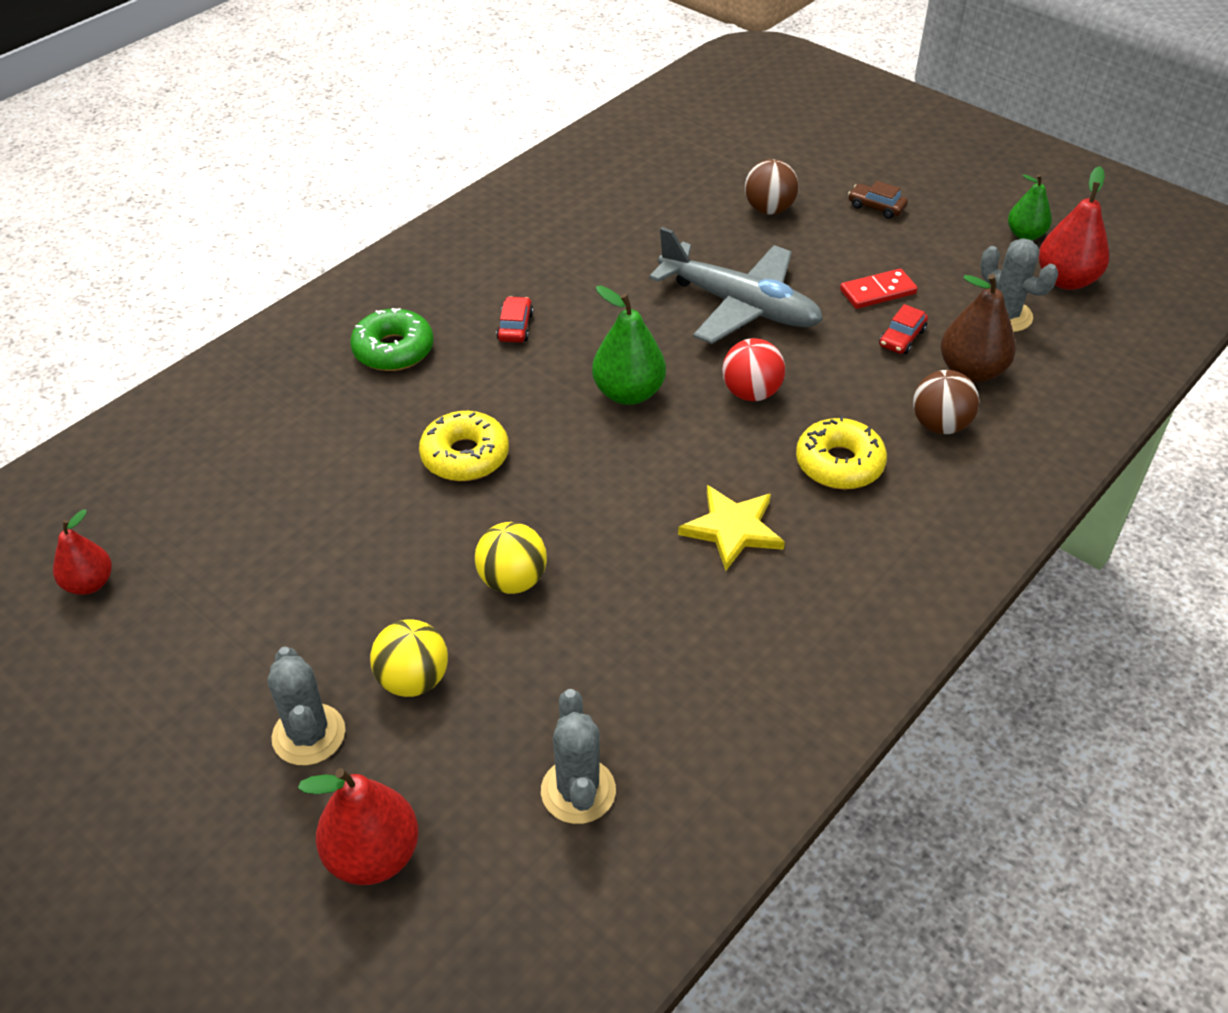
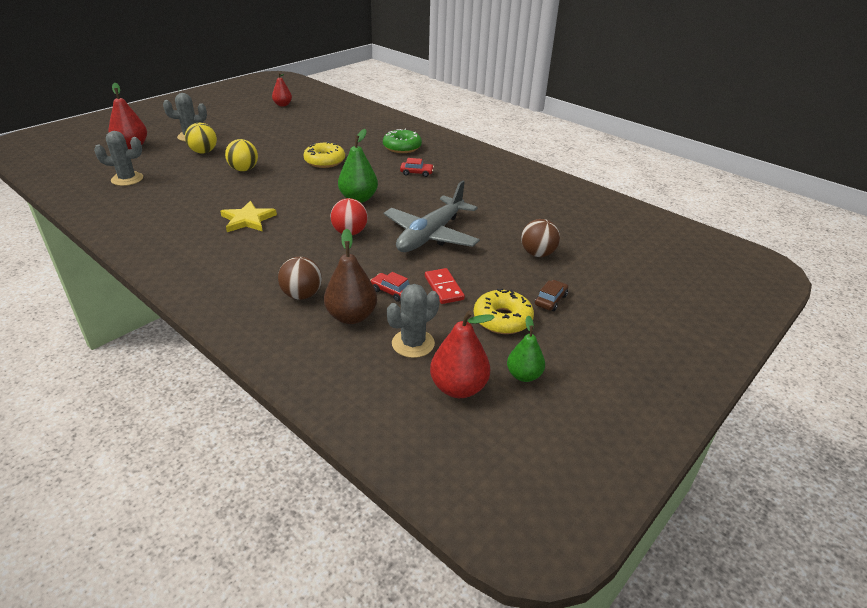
camera: 90 degrees right, 10 degrees down
(839, 464) = (281, 255): yellow donut -> yellow donut (502, 319)

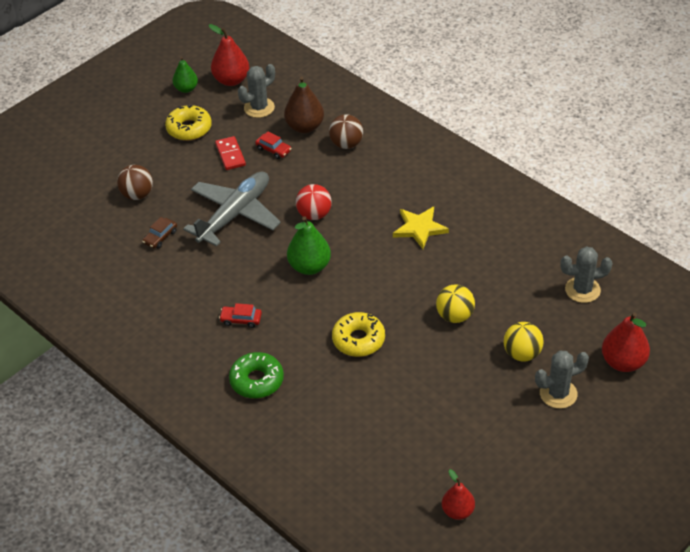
camera: 175 degrees left, 10 degrees up
(550, 300) = (145, 146): brown car -> brown car (160, 237)

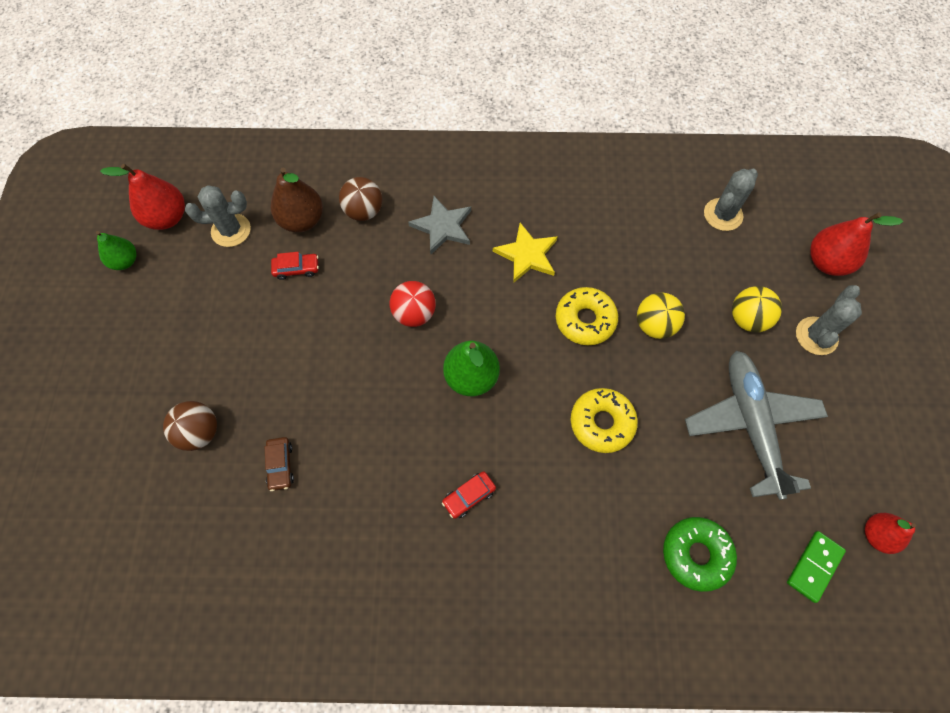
camera: 45 degrees left, 20 degrees up
(189, 128) = (177, 307): yellow donut -> yellow donut (585, 320)
(230, 155) = (256, 307): red domino -> none
(235, 214) = (333, 375): grey plane -> grey plane (751, 424)
(257, 381) = (559, 556): green donut -> green donut (696, 554)
(259, 108) = (231, 230): grey cactus -> grey cactus turned 75 degrees clockwise
(385, 181) = (442, 226): none -> grey star
(397, 495) = (814, 566): none -> green domino

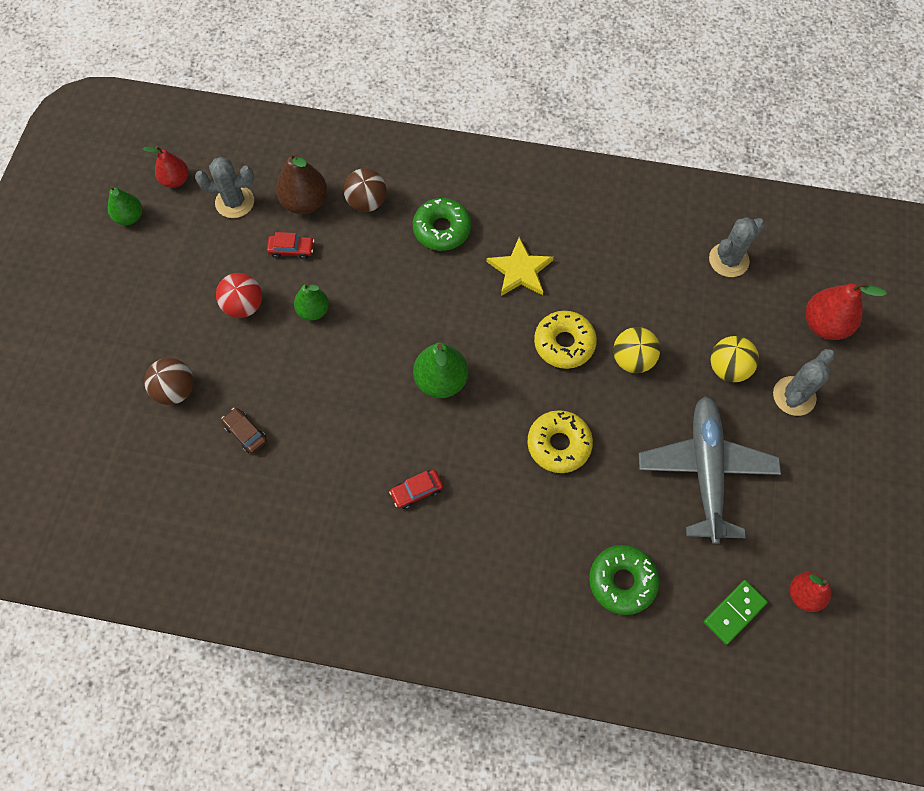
camera: 10 degrees right, 0 degrees up
(167, 218) = (175, 180): red pear -> red pear, size x0.65
(280, 465) = (245, 433): brown car -> brown car turned 135 degrees clockwise
(329, 327) = (313, 311): none -> green pear
(414, 314) = (397, 311): red ball -> red ball (244, 306)
(442, 226) = (442, 229): grey star -> green donut

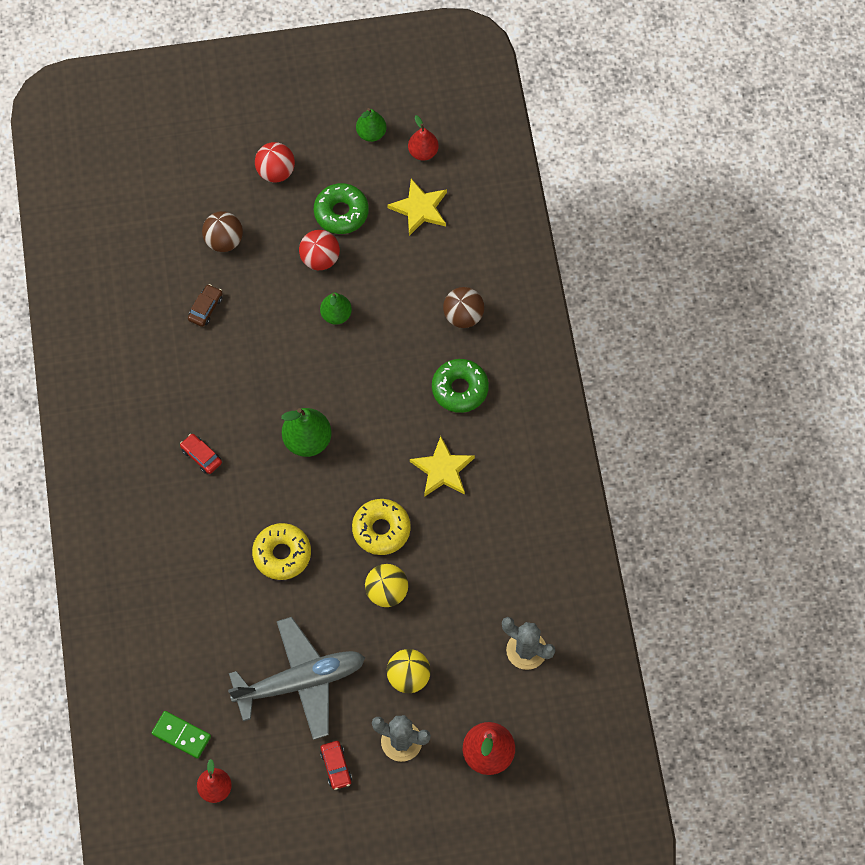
camera: 70 degrees right, 0 degrees up
(123, 316) = (276, 172): none -> red ball
(235, 202) = (420, 208): grey cactus -> yellow star
(291, 249) = (390, 274): red car -> red car (336, 767)
(305, 202) = (442, 265): brown pear -> none
(622, 581) = (178, 639): green donut -> green donut (341, 213)

